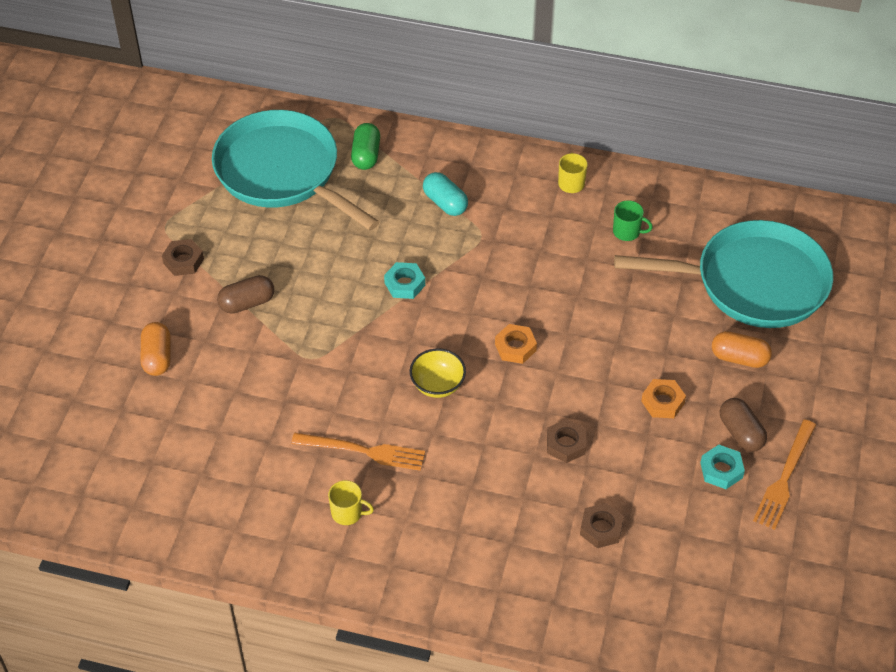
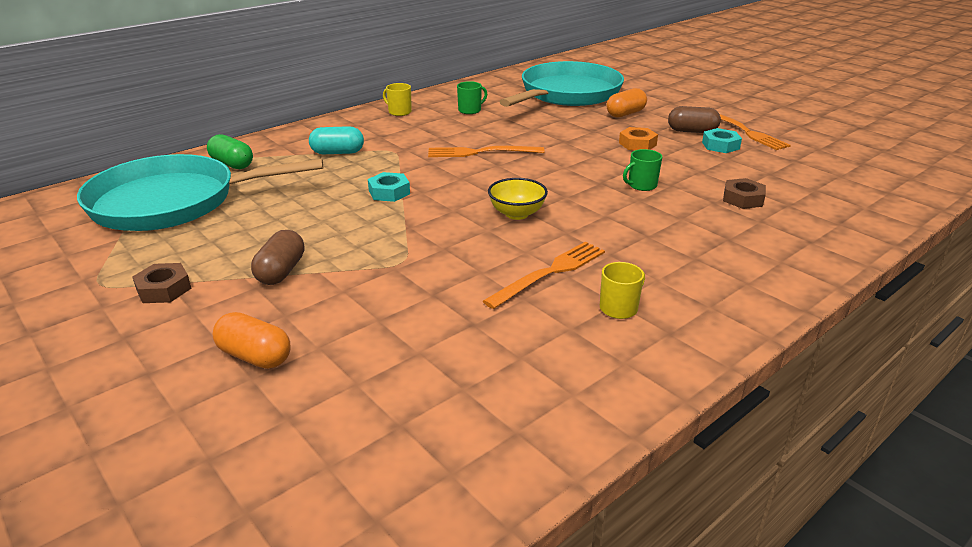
camera: 55 degrees left, 20 degrees down
(515, 347) = (520, 173): orange nut -> none
(534, 297) = (481, 152): none -> orange fork
(566, 444) = (641, 185): brown nut -> green mug

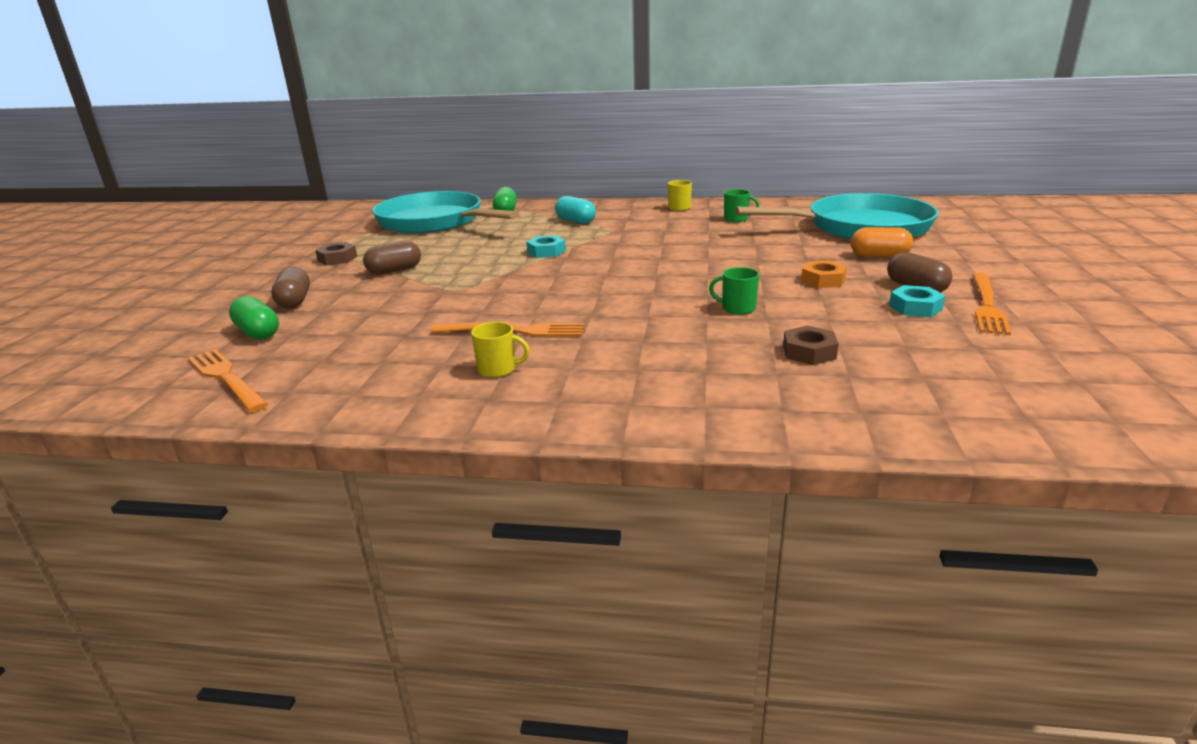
camera: 50 degrees right, 5 degrees down
(255, 356) = (294, 301): orange capsule -> brown capsule
(313, 408) = (258, 333): none -> green capsule
(481, 152) = (668, 247): orange fork -> orange fork (226, 378)
(517, 214) = (589, 291): yellow bowl -> none

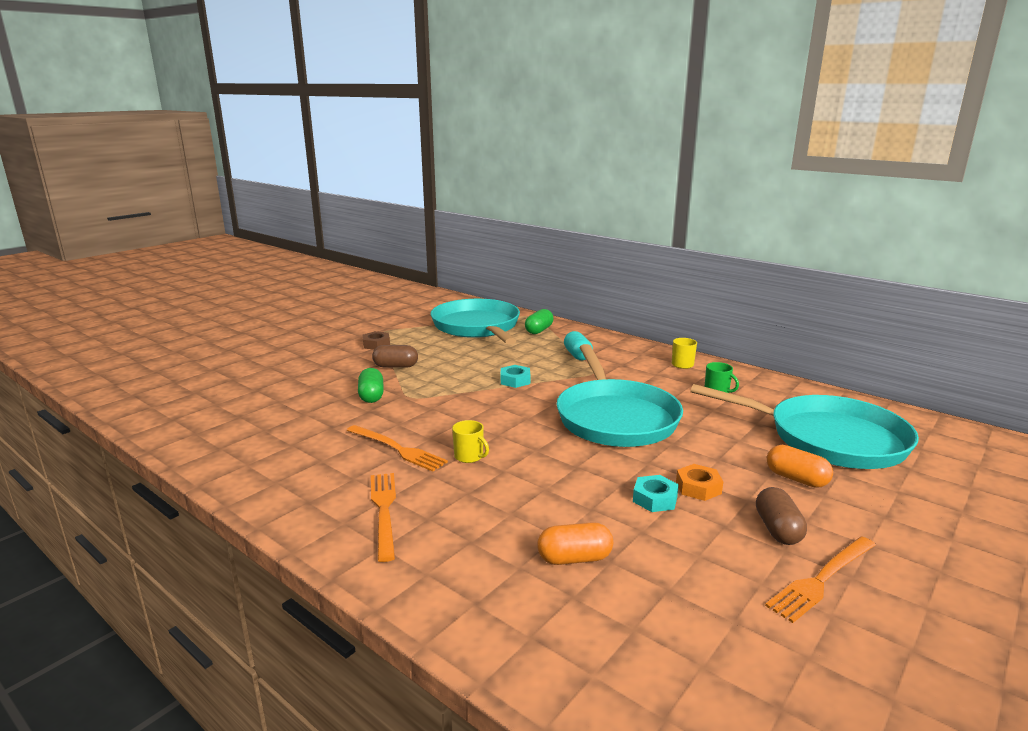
camera: 30 degrees right, 5 degrees down
(226, 378) = (205, 424): orange fork -> orange fork (384, 511)
(258, 333) = (261, 394): green capsule -> green capsule (371, 396)
(294, 301) = (309, 374): brown capsule -> none
(498, 369) = (345, 479): yellow mug -> yellow mug (469, 456)
(683, 255) = (615, 418): none -> turquoise pan
(737, 308) = (580, 490): green mug -> none
(809, 352) = (574, 558): brown nut -> orange capsule
(915, 307) = (742, 551): turquoise nut -> turquoise nut (655, 499)

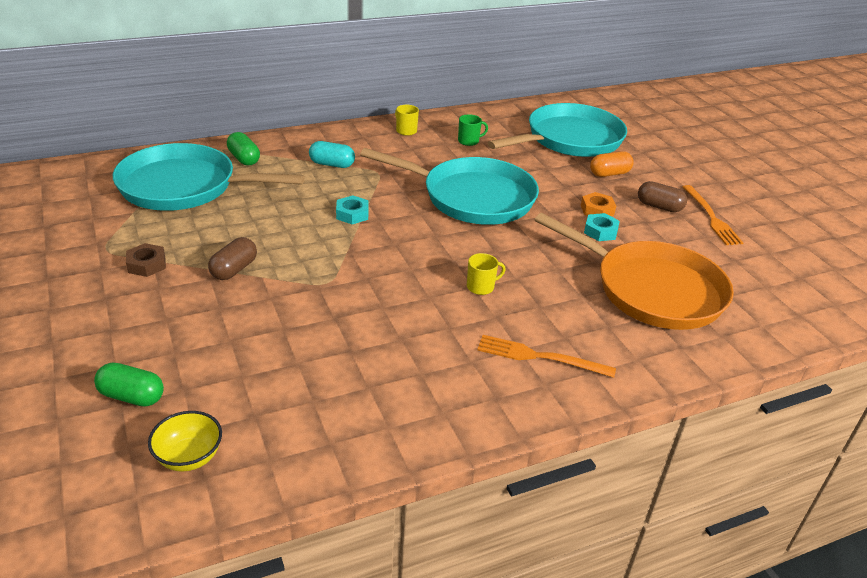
camera: 65 degrees left, 15 degrees up
(190, 410) = (189, 457): none -> yellow bowl
(371, 396) = (298, 306): green capsule -> green capsule (132, 396)
(397, 449) = (435, 321): orange fork -> none
(574, 558) = (652, 290): orange capsule -> orange pan

